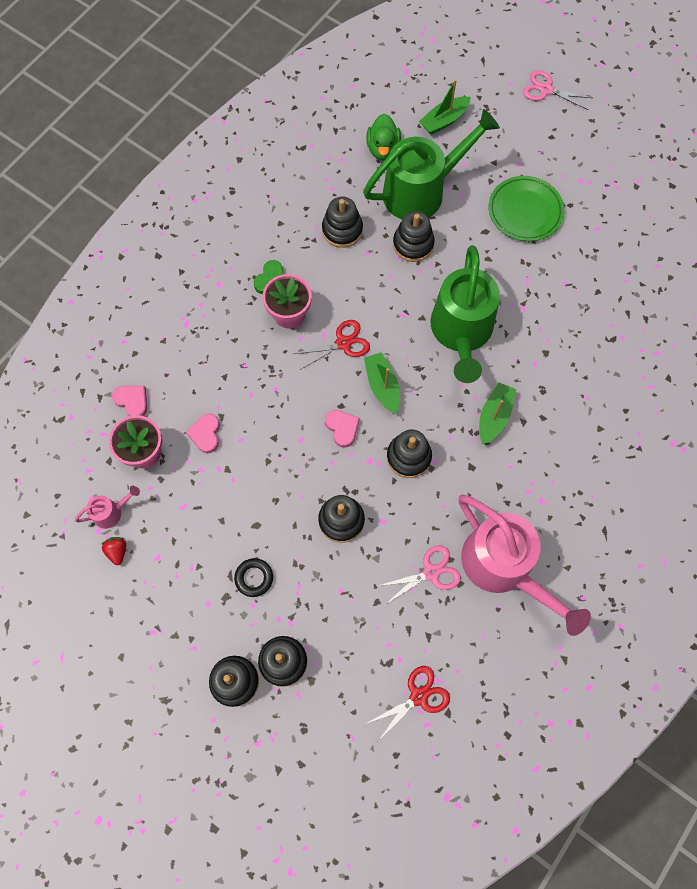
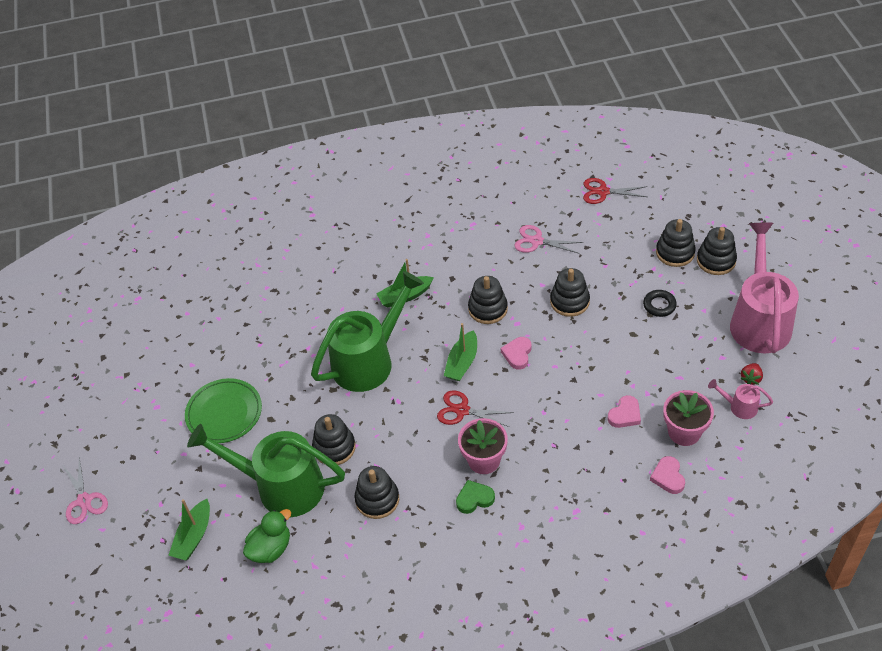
camera: 135 degrees left, 20 degrees down
(444, 120) = (194, 536): green boat -> green boat turned 105 degrees clockwise
(504, 568) = (488, 217): pink watering can -> pink watering can (759, 320)

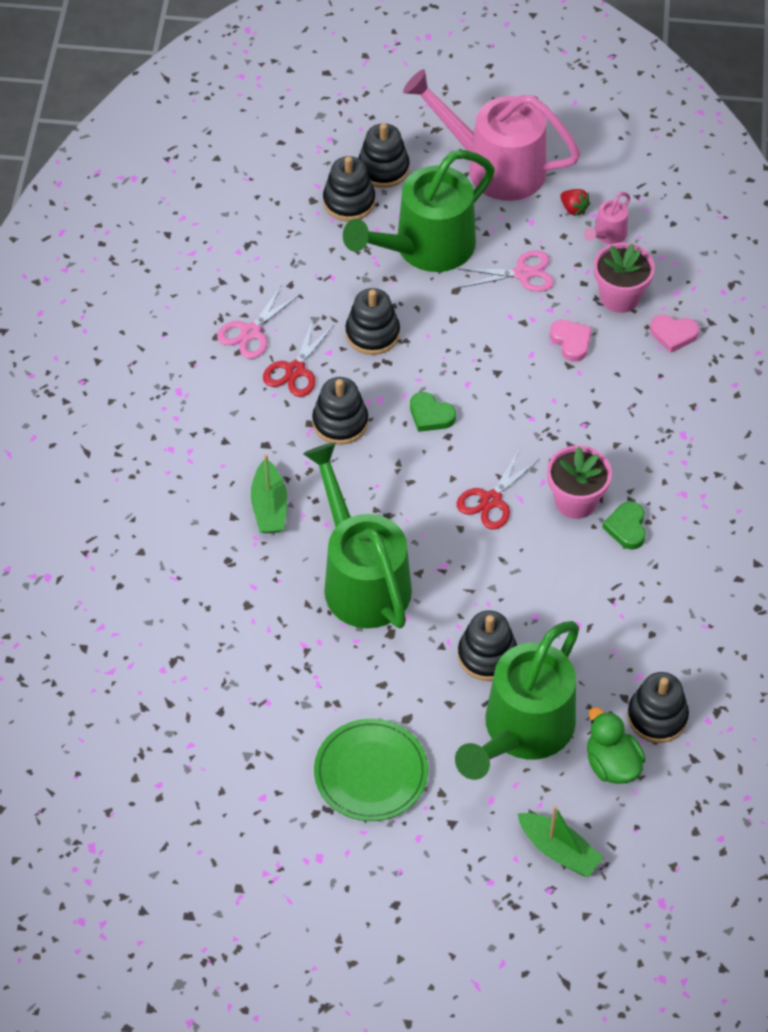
camera: 75 degrees left, 5 degrees up
(84, 500) = (445, 980): pink scissors -> pink scissors (522, 273)
(377, 499) = (586, 629): black stacking toy -> black stacking toy (657, 717)
(462, 362) = (415, 477): green boat -> none
(517, 354) = (430, 415): pink heart -> green heart
(603, 192) = (203, 233): red scissors -> red scissors (295, 370)
(659, 305) = (424, 248): black ring -> green watering can

